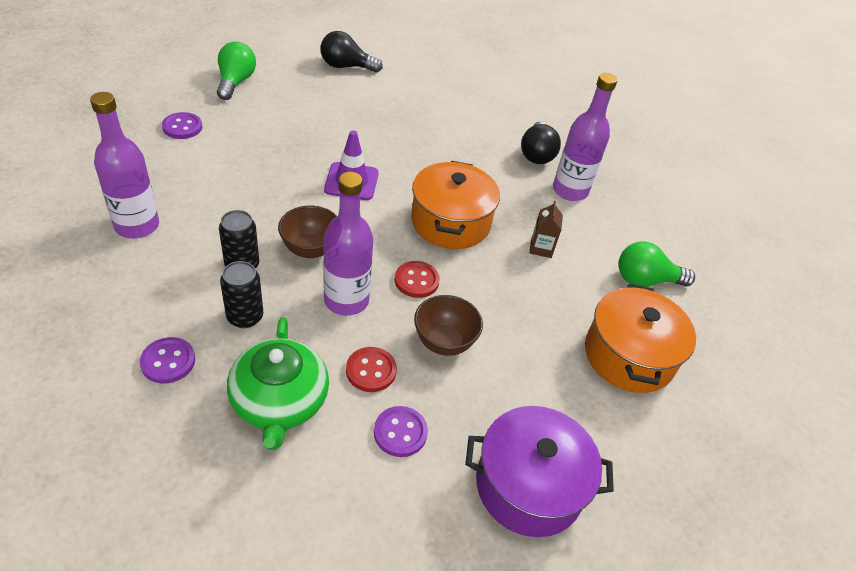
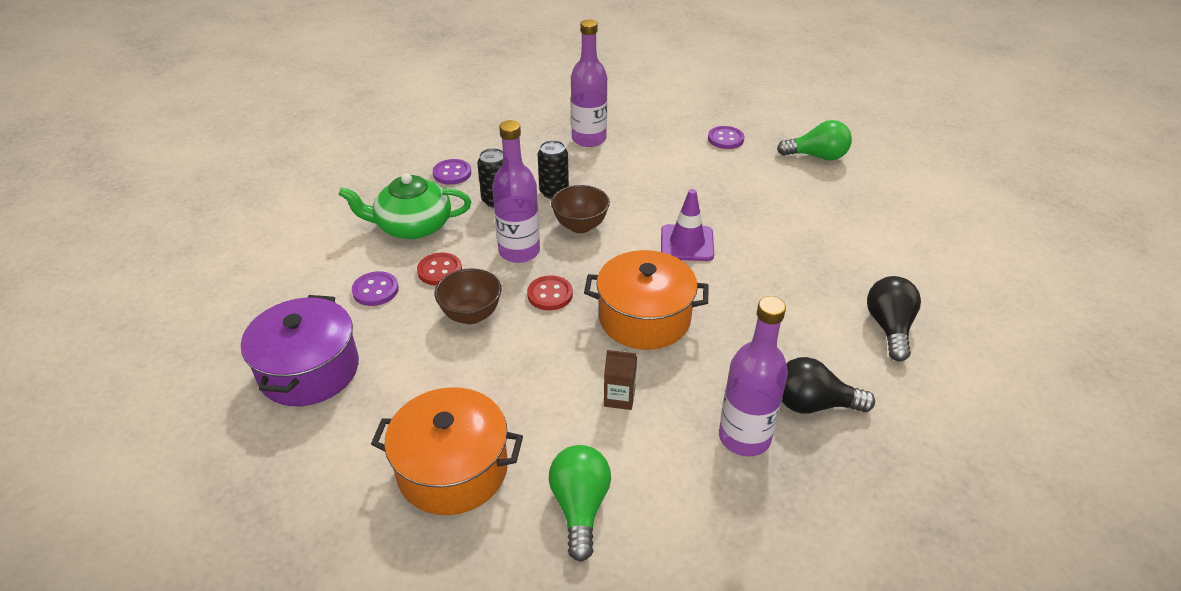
camera: 95 degrees right, 5 degrees down
(346, 66) = (904, 224): black light bulb -> black light bulb (889, 328)

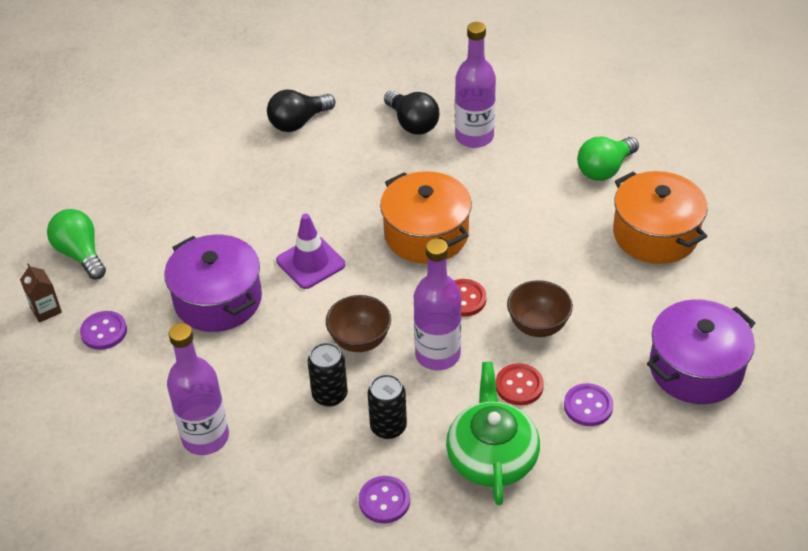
camera: 130 degrees left, 5 degrees up
(412, 226) = (492, 456): green teapot -> green teapot turned 135 degrees counterclockwise
(619, 397) = (512, 202): brown carton -> brown carton (46, 310)
(700, 189) = (218, 300): none -> purple pot

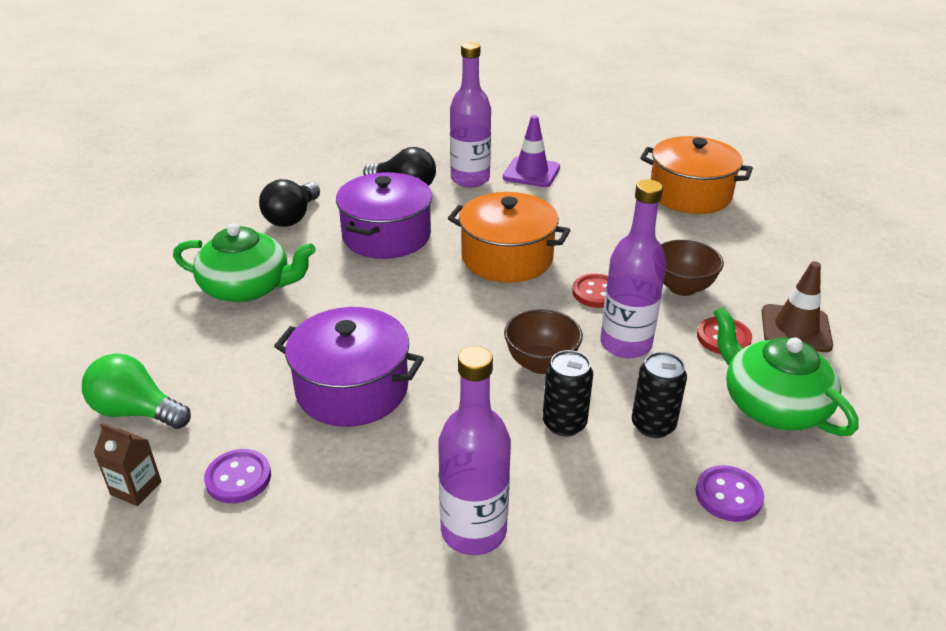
camera: 35 degrees left, 10 degrees down
(216, 180) = (247, 287): none -> green teapot
(310, 263) = (420, 319): purple traffic cone -> purple traffic cone (531, 172)
(588, 406) = (795, 329): purple button -> brown traffic cone
(604, 169) = (600, 168): green light bulb -> none
(696, 368) = (834, 268): purple pot -> purple pot (386, 236)

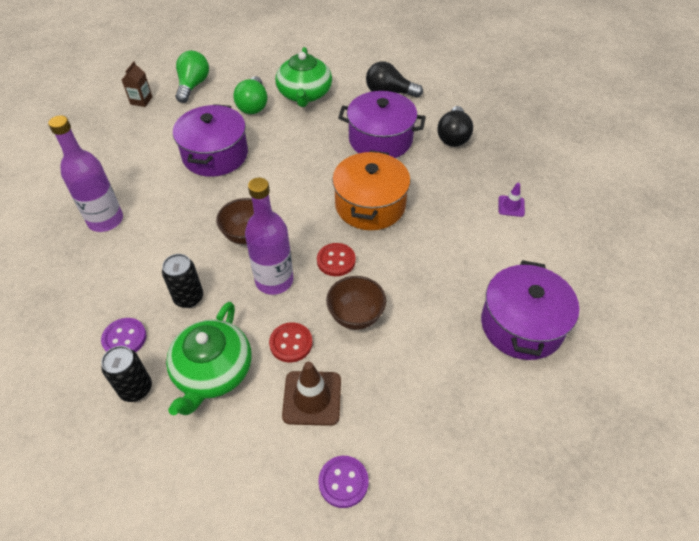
camera: 80 degrees right, 15 degrees up
(238, 478) = (146, 130): purple button -> purple button (343, 482)
(244, 341) = (253, 105): none -> green light bulb
(470, 179) = (481, 170): purple bottle -> none
(531, 172) = (511, 206): purple traffic cone -> purple traffic cone, size x0.58
(564, 423) = (189, 252): black can -> black can (136, 388)
(690, 194) = (521, 325): orange pot -> purple pot
(772, 405) = (212, 371): green teapot -> green teapot turned 150 degrees clockwise

